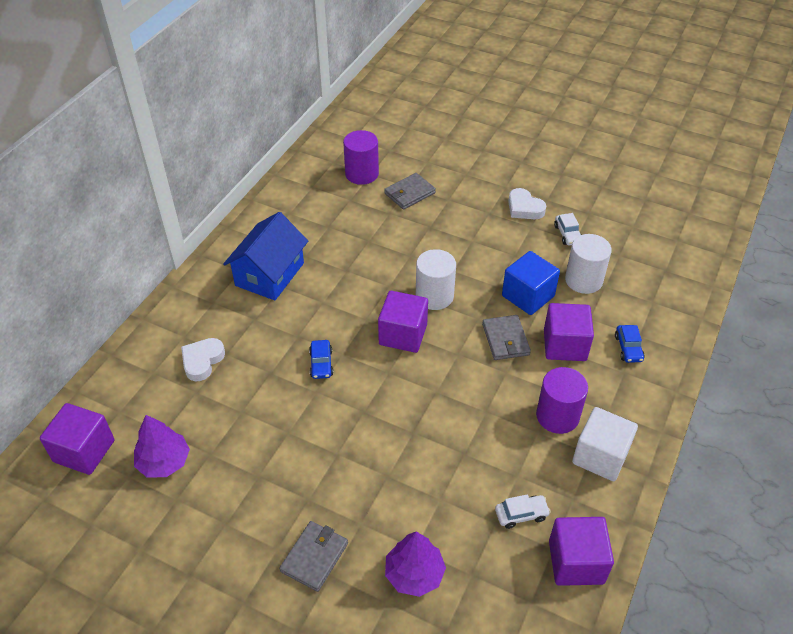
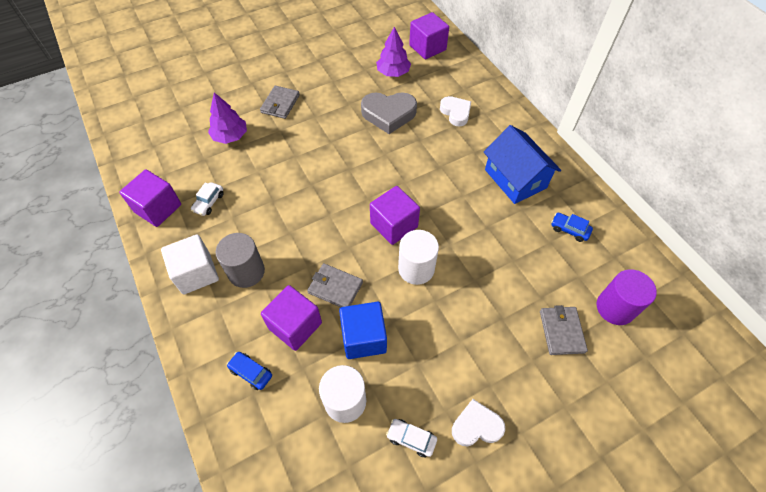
camera: 125 degrees right, 10 degrees up
(249, 423) = (388, 114): none -> grey heart
(314, 557) = (280, 104): grey wallet -> grey wallet turned 45 degrees clockwise
(321, 364) = (405, 167): blue car -> blue car (569, 230)
(557, 416) = (246, 271): purple cylinder -> grey cylinder

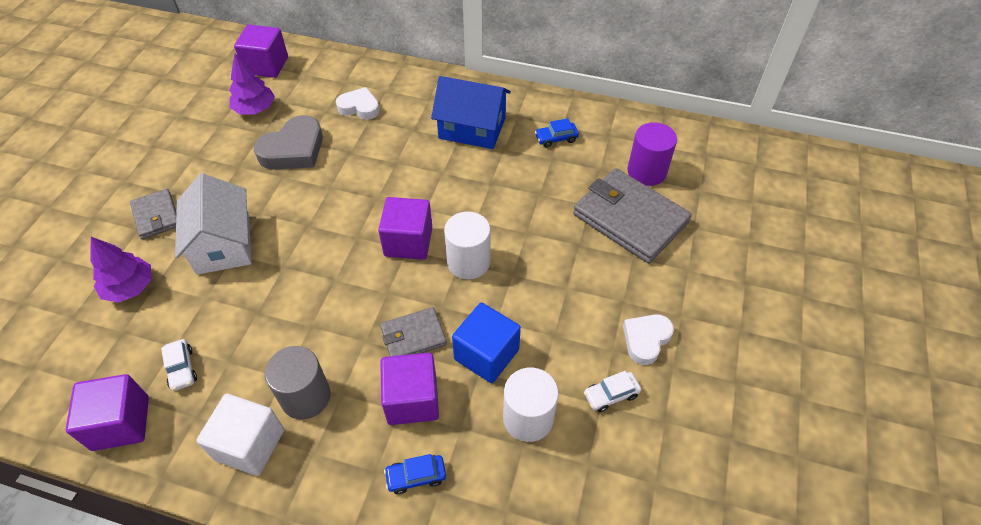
camera: 45 degrees left, 5 degrees down
(295, 146) = (223, 244): none -> white house
(561, 331) = (630, 218): grey wallet -> grey wallet, size x1.86

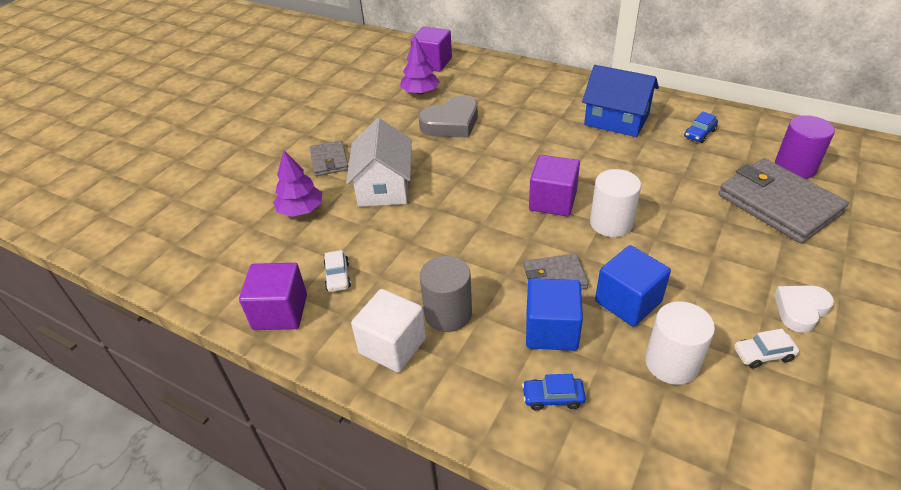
camera: 15 degrees right, 10 degrees down
(359, 107) = (512, 97): white heart -> none
(412, 400) = (551, 330): purple cube -> blue cube
(556, 138) = (699, 134): blue car -> blue car turned 45 degrees counterclockwise

